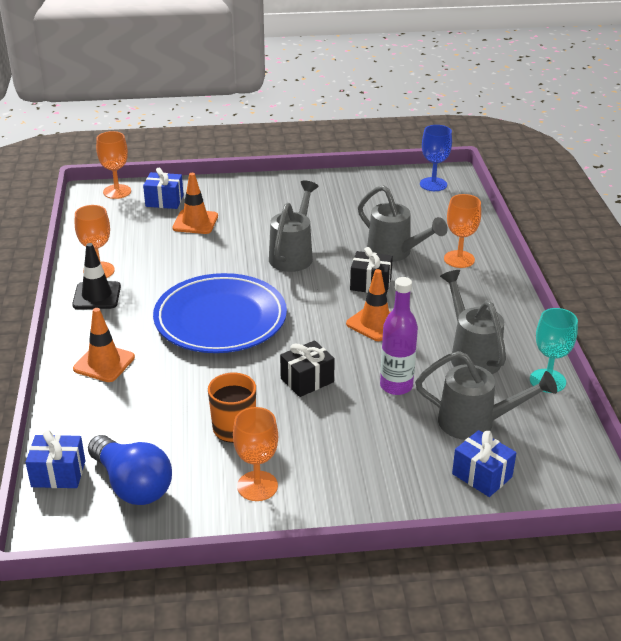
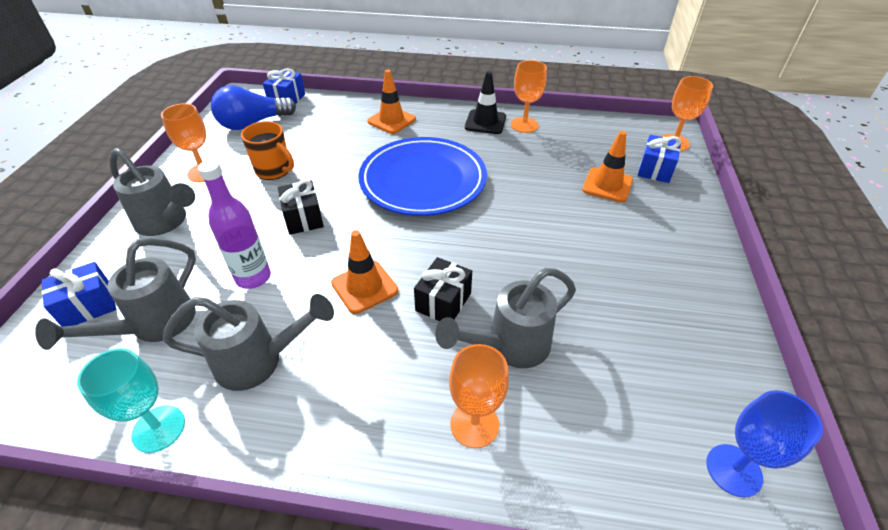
camera: 105 degrees right, 10 degrees up
(293, 254) = (526, 247): grey watering can -> grey watering can (166, 222)

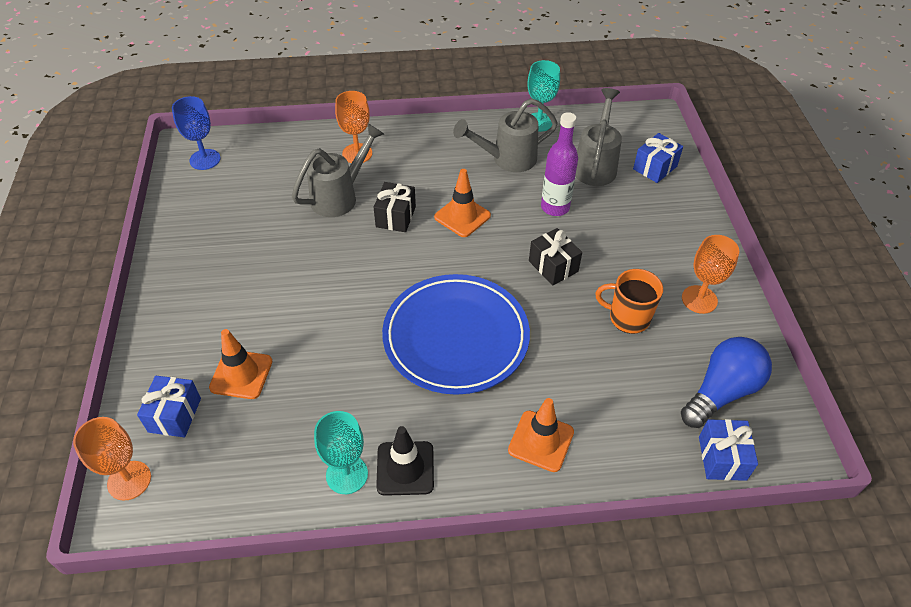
camera: 165 degrees right, 5 degrees up
(166, 222) = (673, 238): grey watering can -> none
(524, 125) = (347, 474): orange goblet -> turquoise goblet

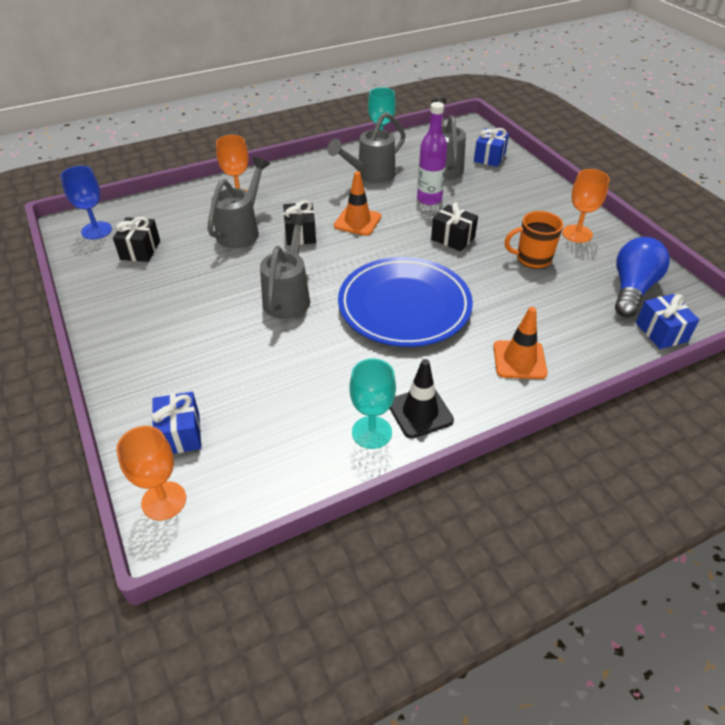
camera: 20 degrees left, 5 degrees down
(234, 194) = (140, 250): none -> black gift
(241, 374) = (227, 384): orange traffic cone -> none
(347, 290) = (289, 296): none -> grey watering can

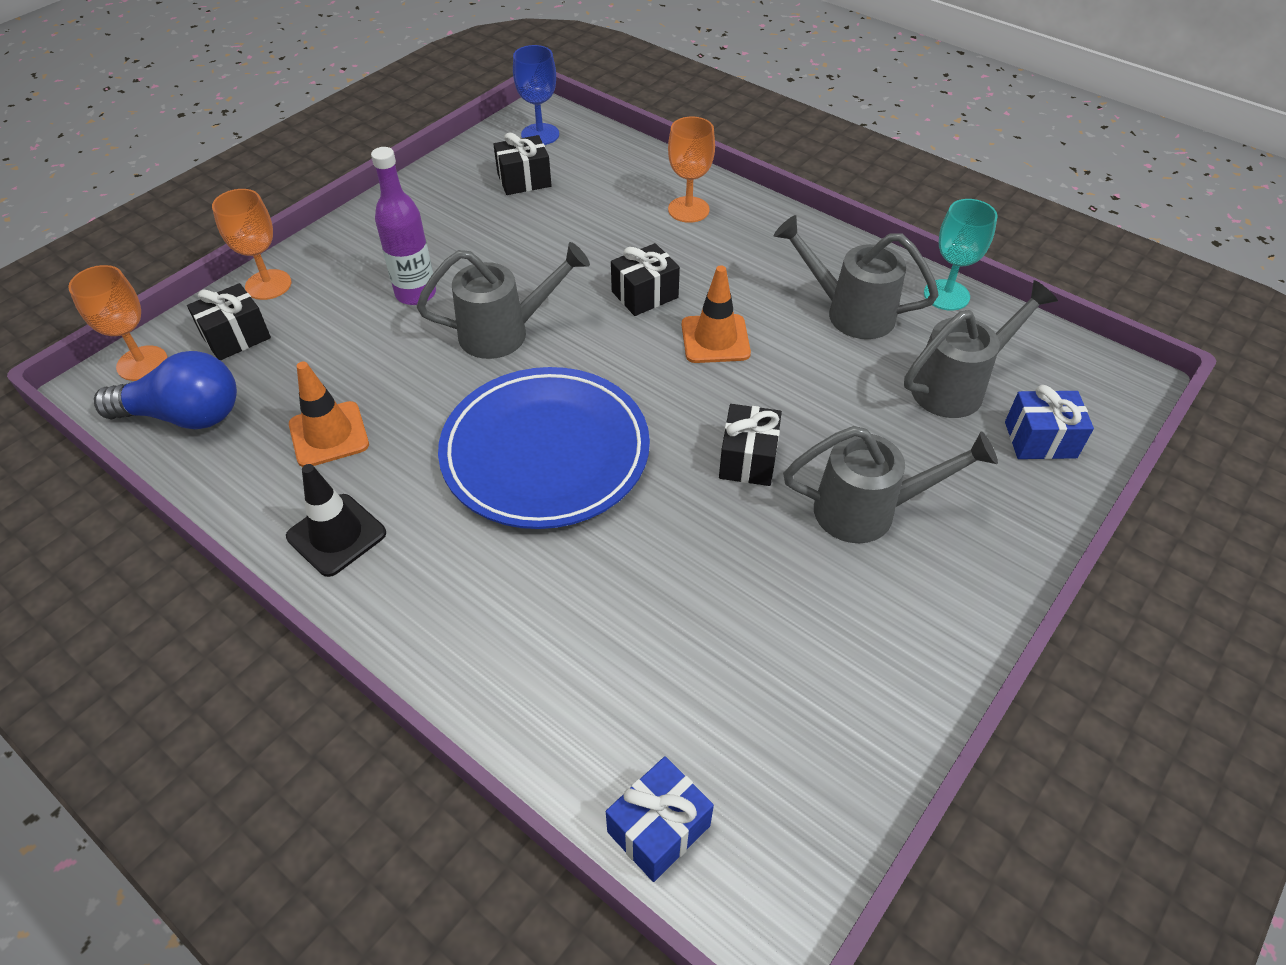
camera: 65 degrees right, 5 degrees up
(180, 434) = (236, 337): blue gift -> black gift
(242, 230) = (617, 241): grey watering can -> grey watering can (869, 510)
(371, 432) = (285, 497): turquoise goblet -> none
(429, 199) = (837, 399): purple bottle -> purple bottle (416, 294)
(519, 360) = (488, 623): orange traffic cone -> orange traffic cone (329, 434)
(532, 258) = (761, 580): orange mug -> none
(577, 234) = (885, 632): orange goblet -> orange goblet (268, 285)
(632, 289) = (764, 757): blue light bulb -> blue light bulb (185, 415)

